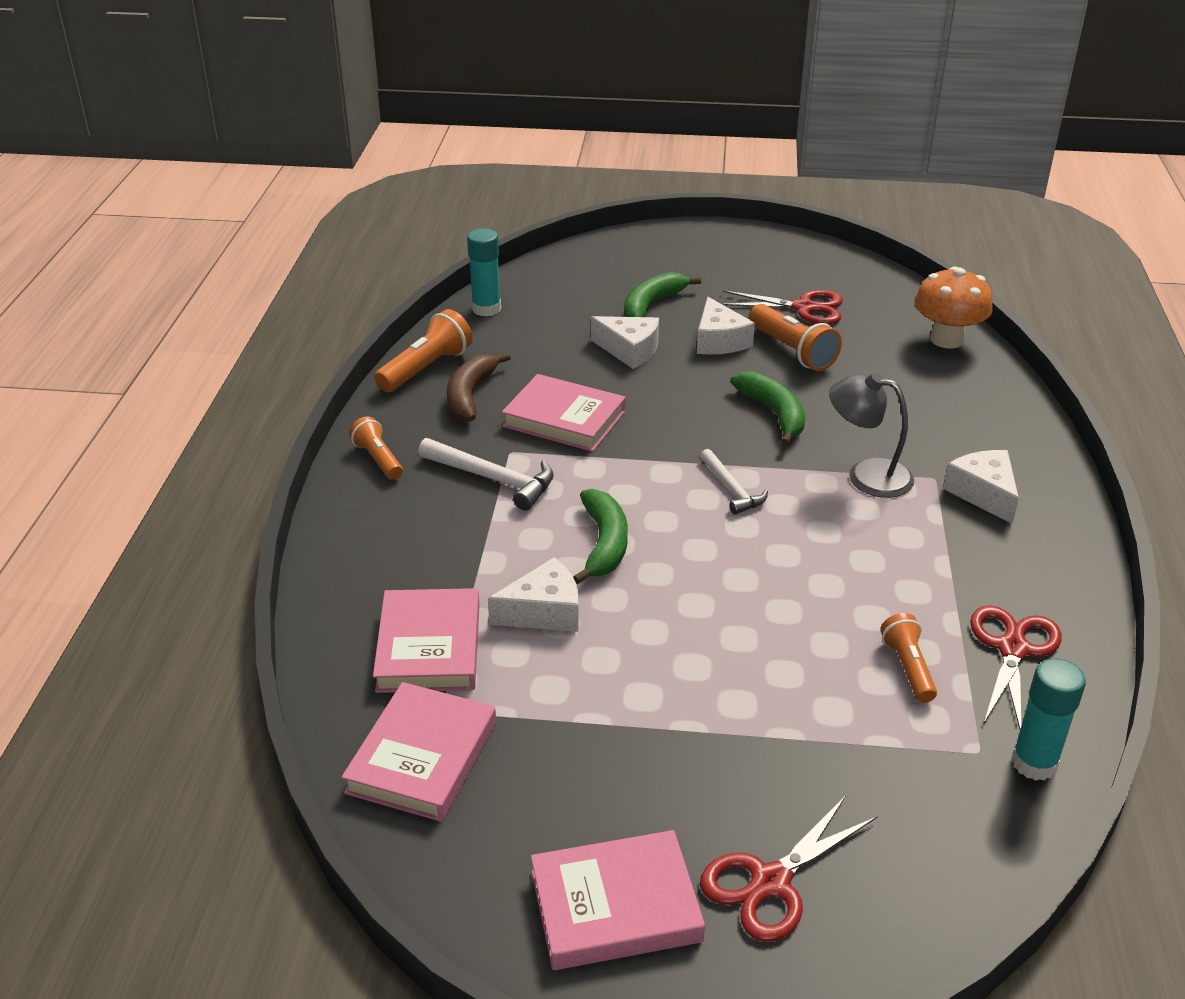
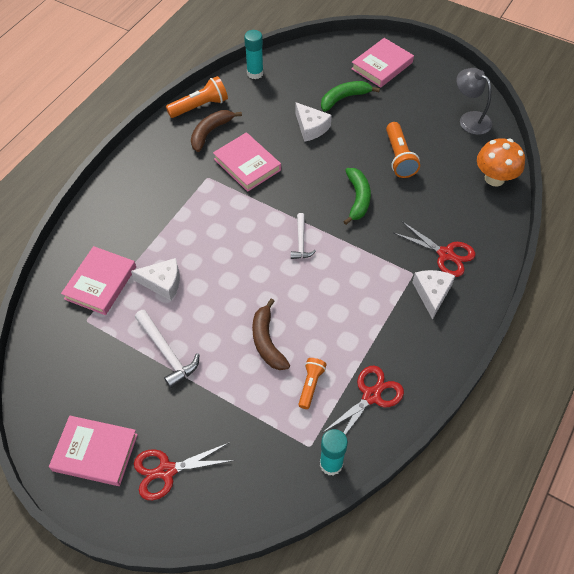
camera: 25 degrees right, 20 degrees up
(378, 459) = (142, 160): orange flashlight -> none
(422, 757) = (63, 342): pink book -> pink book (382, 66)
(493, 479) = (189, 192): white hammer -> white hammer (167, 352)
(604, 544) = (216, 253): green banana -> none
(719, 341) = (363, 136): white cheese -> none
(788, 634) = (267, 341): none -> brown banana
(803, 308) = (428, 127): red scissors -> red scissors (445, 254)
(866, 475) = (377, 258): grey lamp -> grey lamp (470, 119)

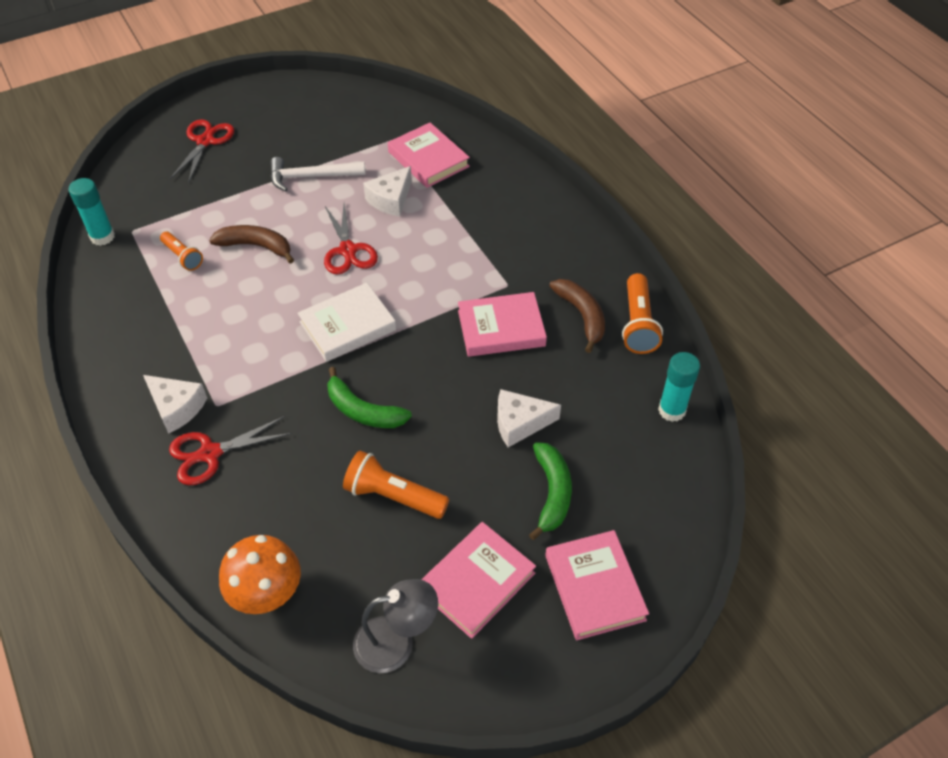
camera: 120 degrees right, 5 degrees down
(95, 452) = (262, 109): pink book -> pink book (476, 582)
(301, 241) = (347, 326): white hammer -> white book
(371, 396) = (127, 294): red scissors -> red scissors (348, 250)

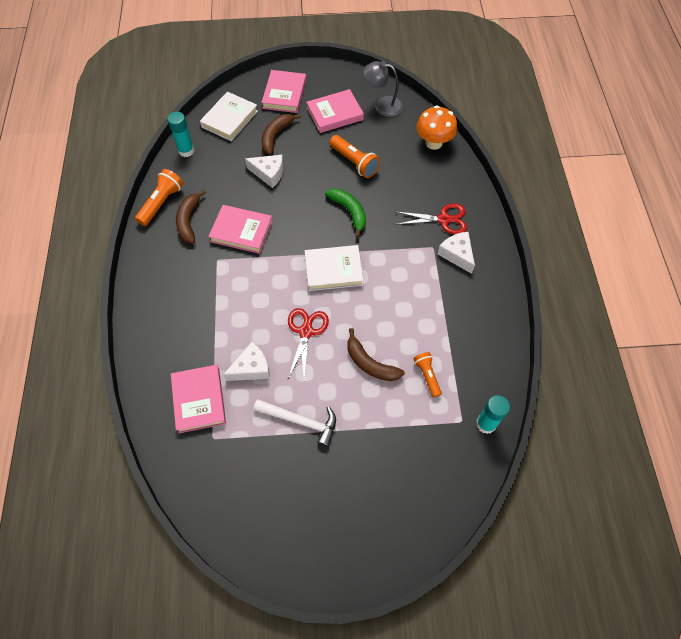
camera: 155 degrees left, 10 degrees up
(205, 141) = (375, 511): red scissors -> none
(552, 493) = (276, 136): green banana -> brown banana
(651, 493) = (229, 119): none -> white book

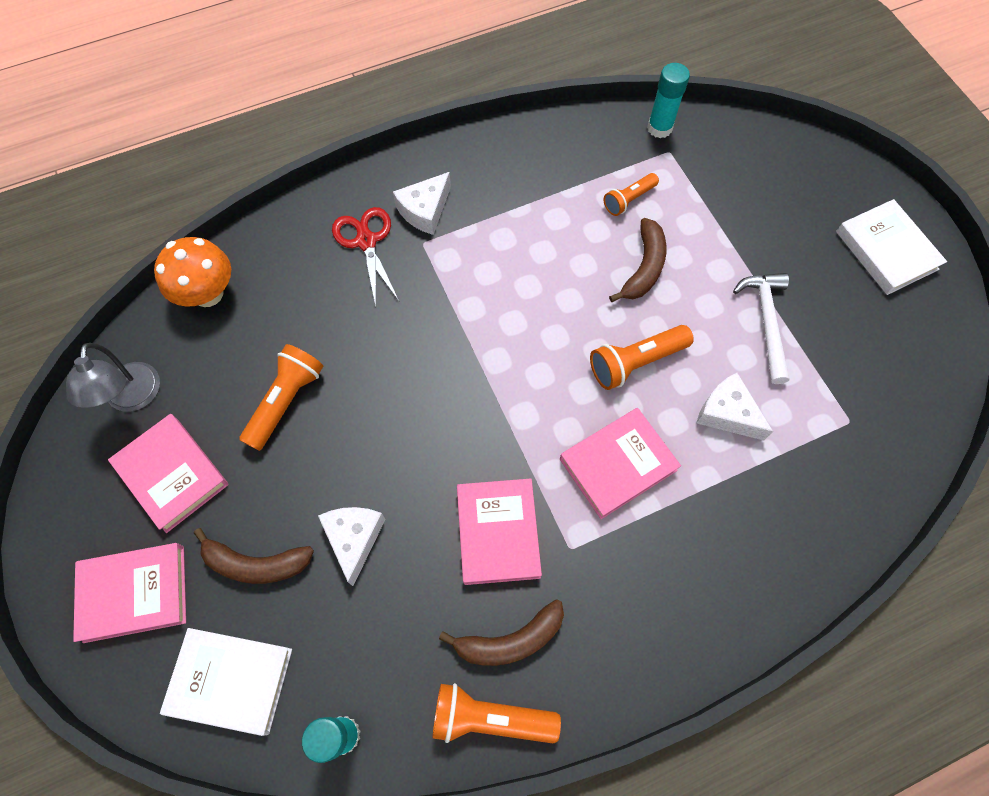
camera: 110 degrees left, 5 degrees up
(199, 400) = (810, 464): pink book -> pink book (618, 464)
(306, 332) = (636, 362): red scissors -> orange flashlight
(333, 270) = (516, 361): white book -> white book (886, 250)
(349, 212) = (396, 375): green banana -> none

